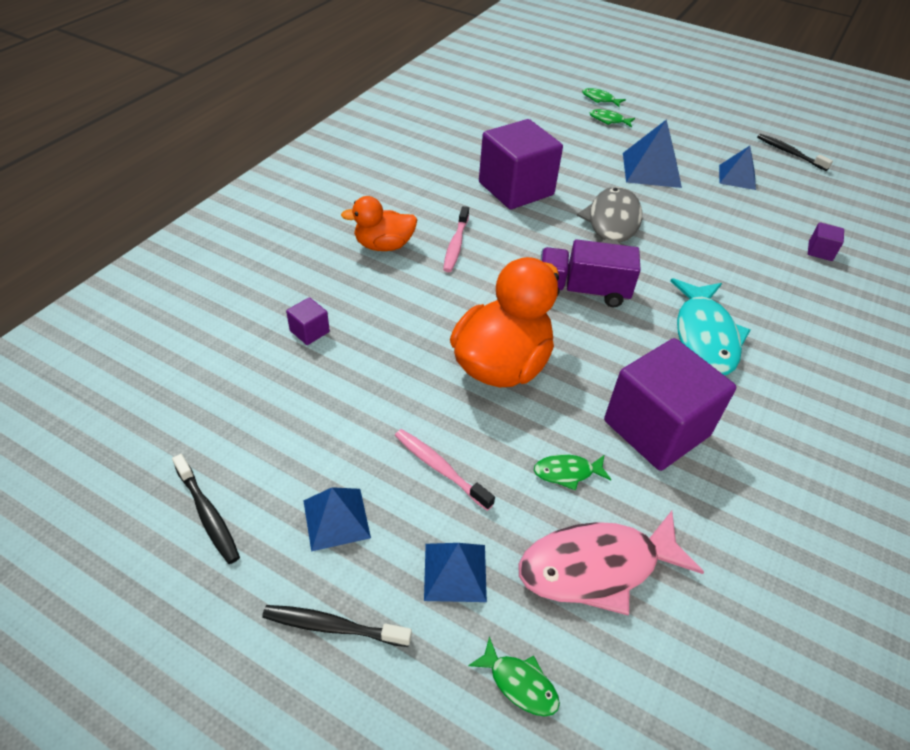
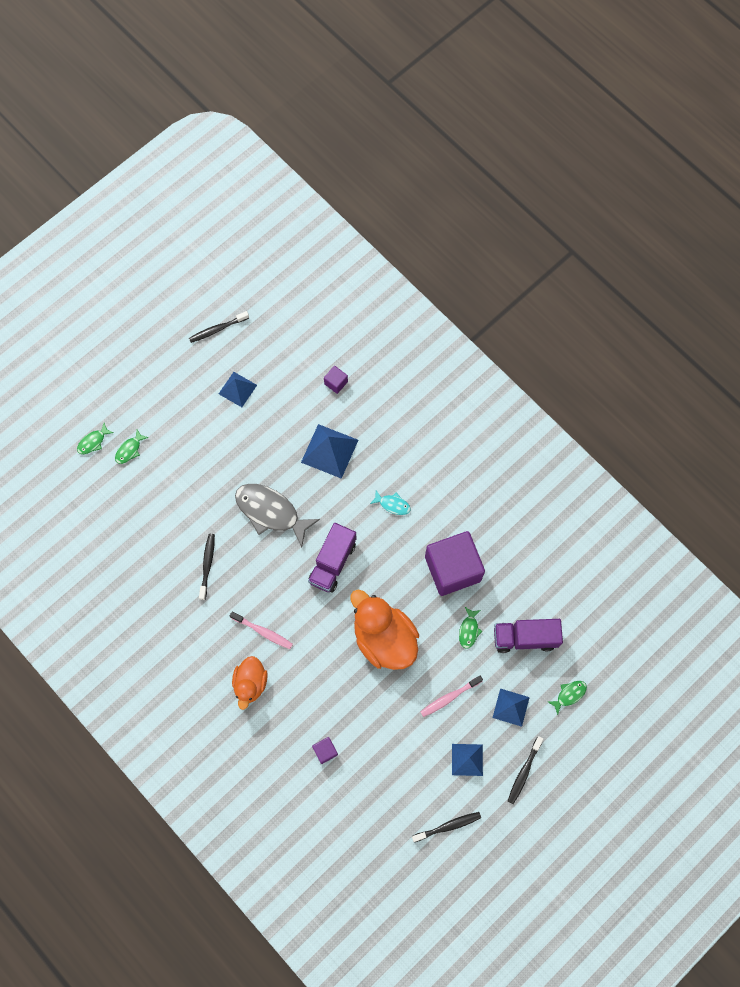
camera: 70 degrees left, 25 degrees up
(516, 189) = (207, 565): purple cube -> black toothbrush
(597, 567) = (525, 638): pink fish -> purple truck
(651, 170) = (210, 450): blue pyramid -> blue pyramid (329, 451)
(705, 336) = (393, 504): turquoise fish -> turquoise fish, size x0.46

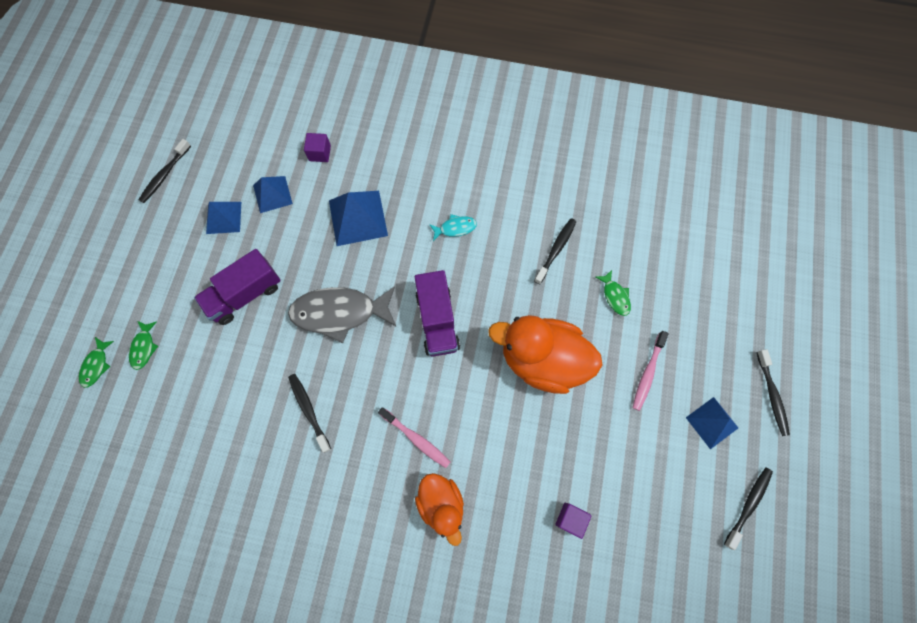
camera: 35 degrees left, 0 degrees up
(263, 632) = (416, 439): pink toothbrush -> pink toothbrush turned 45 degrees clockwise
(452, 569) = (556, 250): purple cube -> black toothbrush
(511, 707) = (710, 341): blue pyramid -> blue pyramid (272, 194)
(525, 638) = (670, 268): purple truck -> purple truck (245, 294)
(569, 694) = (750, 292): green fish -> none

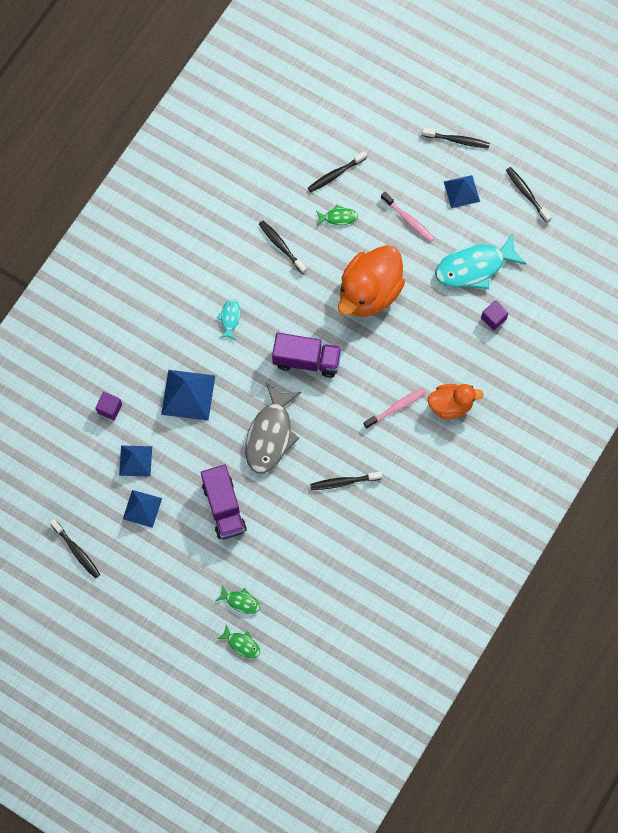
camera: 70 degrees left, 0 degrees up
(625, 472) = (474, 267): none -> turquoise fish
(662, 276) = (335, 174): none -> black toothbrush

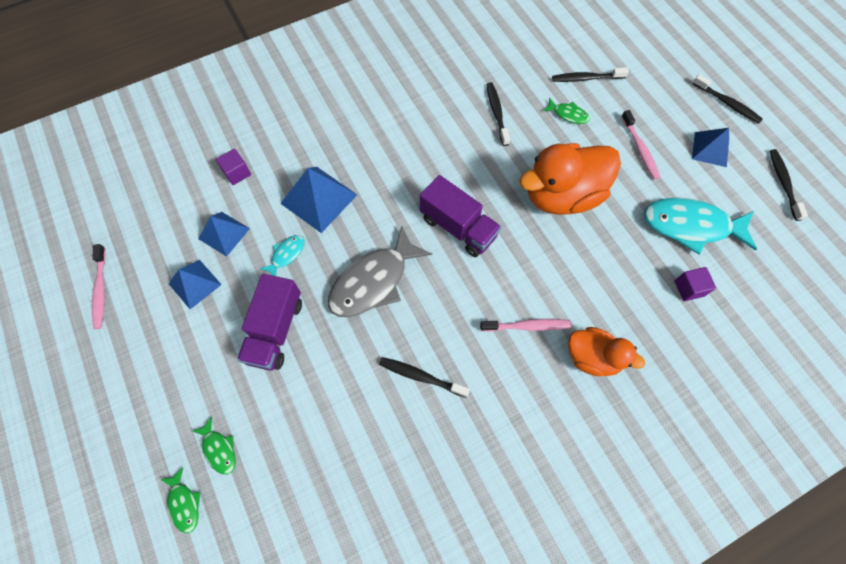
camera: 30 degrees right, 5 degrees down
(76, 551) = (100, 290): black toothbrush -> pink toothbrush
(230, 318) = (406, 151): turquoise fish -> turquoise fish (286, 255)

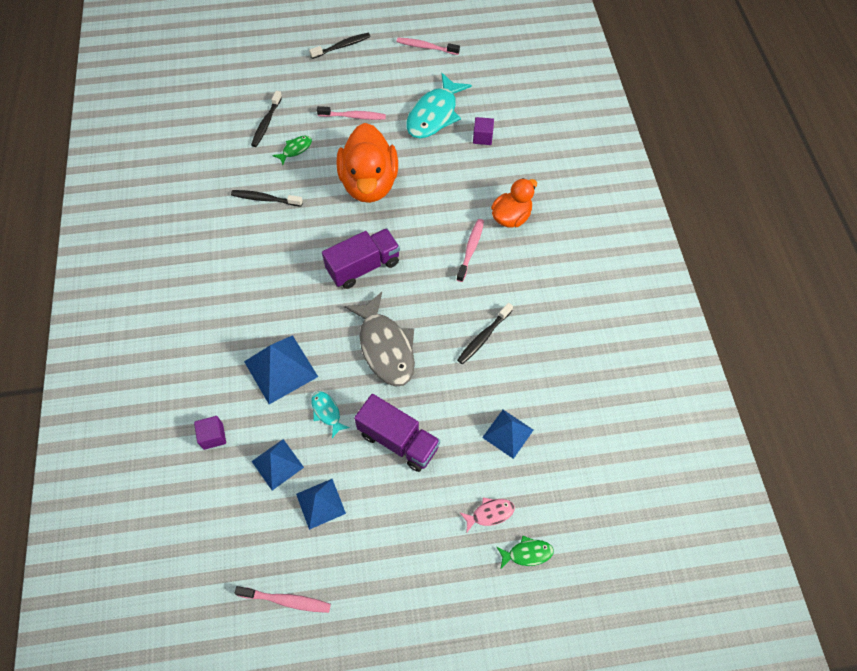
camera: 70 degrees left, 5 degrees down
(219, 449) = (490, 513): green fish -> pink fish
(710, 149) = (376, 74): blue pyramid -> blue pyramid (508, 433)
(783, 183) = (426, 47): black toothbrush -> pink toothbrush

